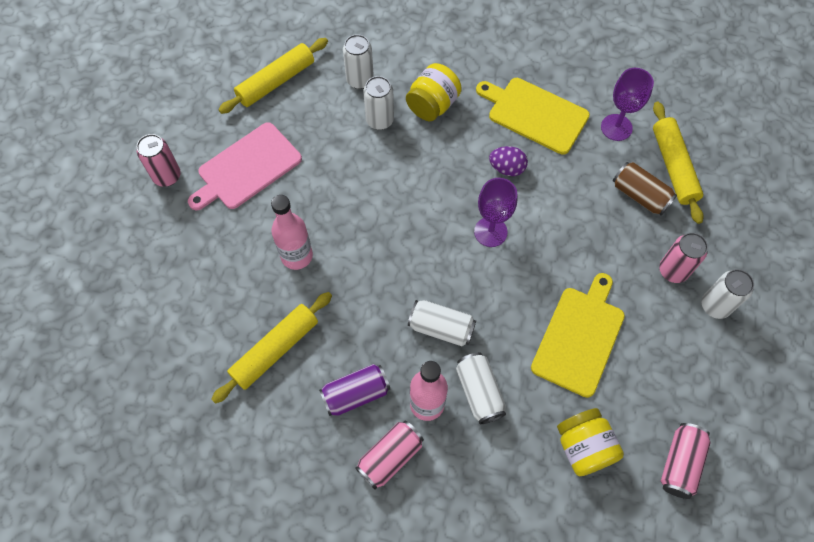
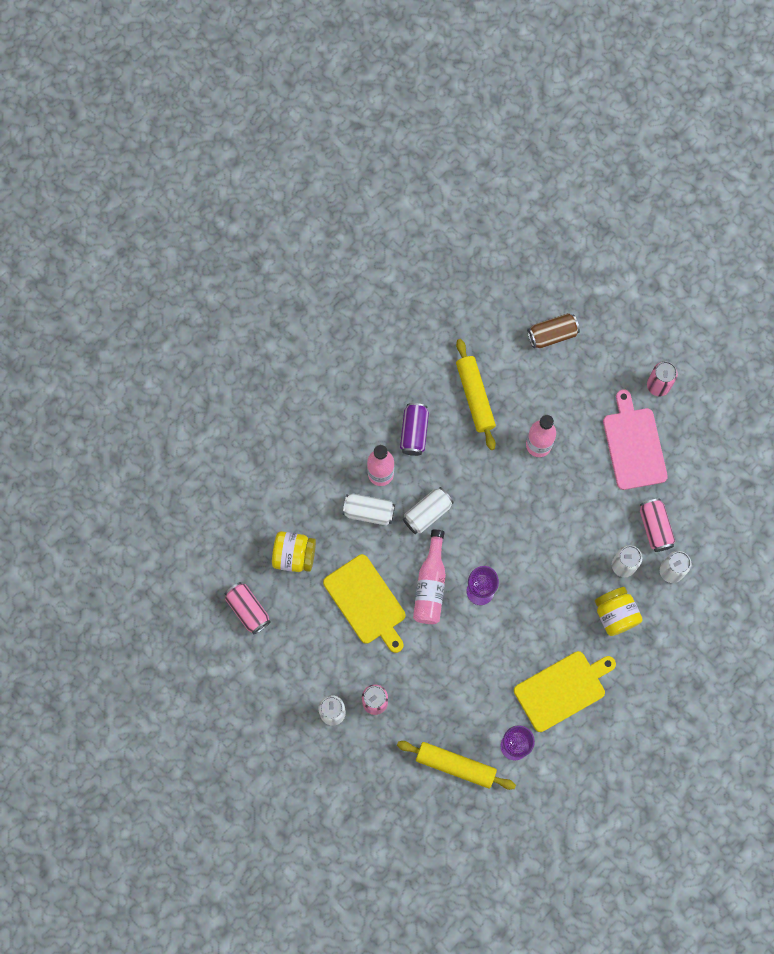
camera: 120 degrees right, 10 degrees up
(276, 82) = (705, 505): yellow rolling pin -> none
(390, 457) = (360, 432): pink can -> pink can (655, 527)
(507, 168) = (526, 636): purple egg -> none
(516, 282) = (431, 584): none -> pink bottle
(640, 195) = (446, 721): brown can -> brown can (552, 334)

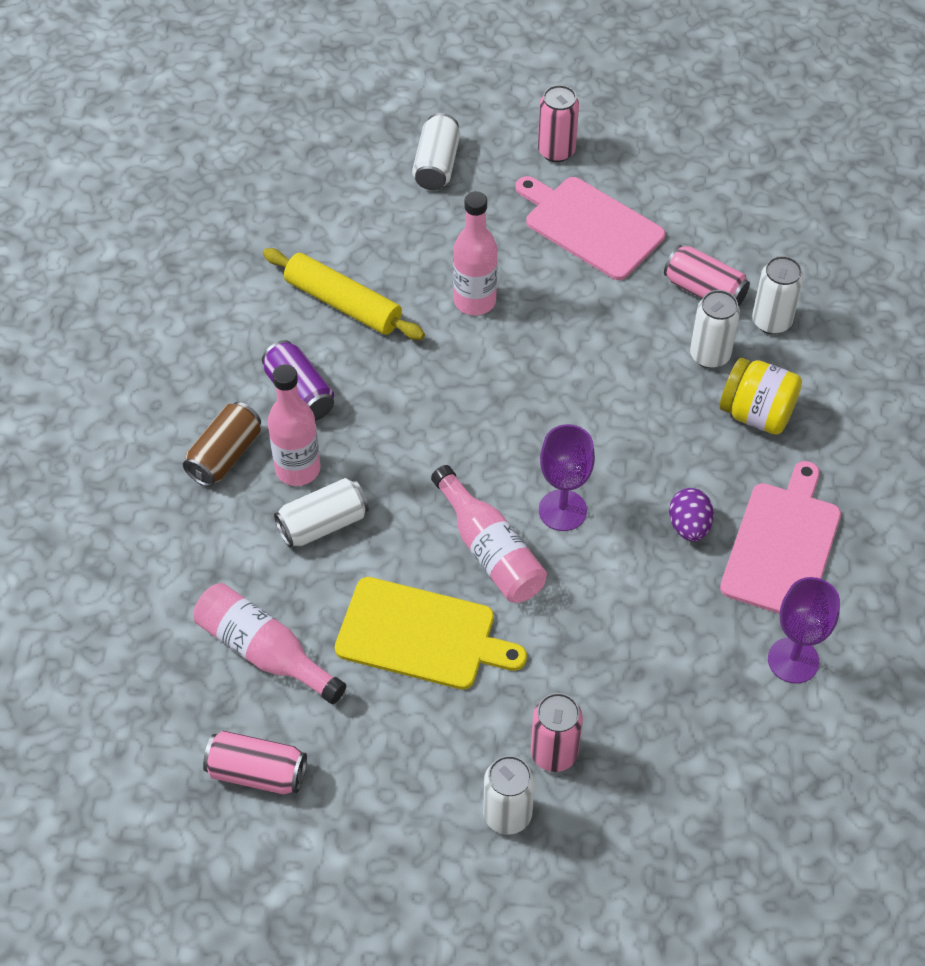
camera: 40 degrees left, 20 degrees down
(294, 555) = (264, 652): yellow jar -> pink bottle
(427, 513) = (405, 471): white can -> white can (436, 165)
(455, 765) = (743, 747): yellow rolling pin -> none
(529, 645) = (689, 526): none -> purple egg
(552, 334) = (377, 181): brown can -> brown can (225, 455)
(562, 689) = (782, 545): yellow cutting board -> pink cutting board

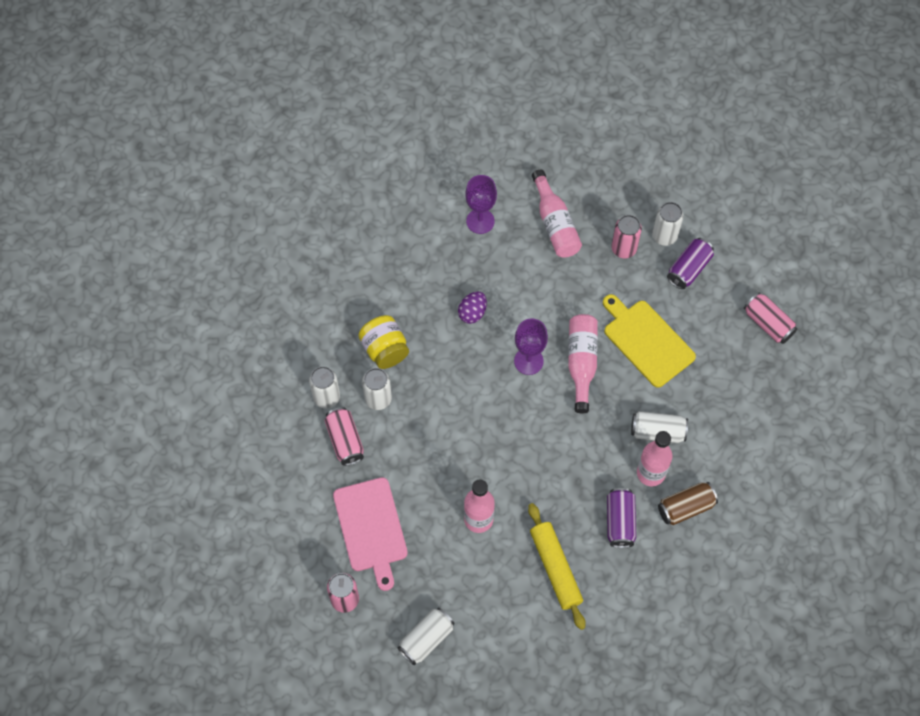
camera: 145 degrees left, 10 degrees up
(264, 652) = (730, 380): pink bottle -> pink bottle (555, 223)
(433, 784) = (688, 269): none -> purple can
(782, 545) = (436, 275): pink cutting board -> none

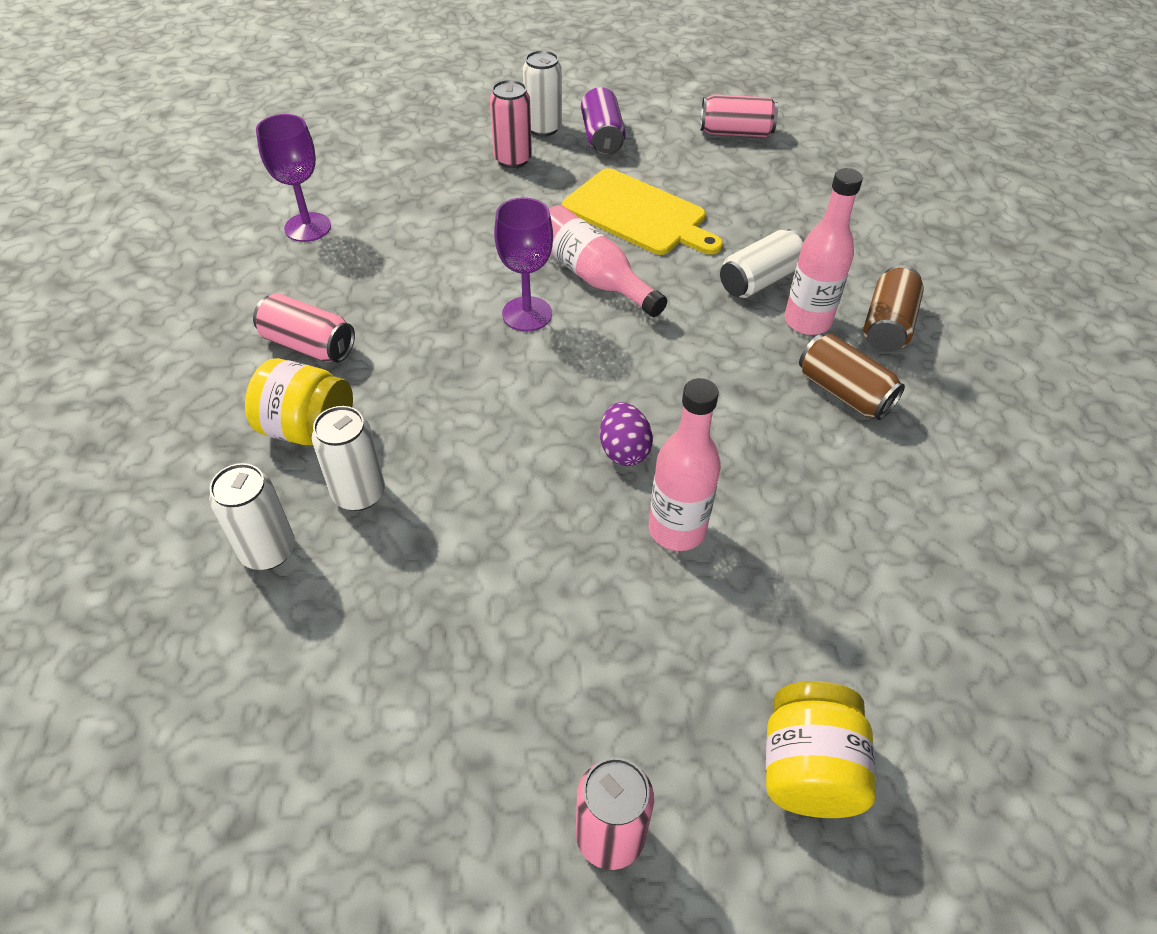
camera: 45 degrees left, 15 degrees down
(345, 441) = (358, 586): pink can -> pink can (308, 345)
(371, 528) = (532, 677): pink cutting board -> none
(426, 639) = (808, 769): white can -> yellow jar
(472, 313) = (396, 314): purple egg -> purple egg (624, 450)
(555, 223) = (407, 181): pink bottle -> none
(555, 568) = (846, 504): yellow rolling pin -> none
(620, 522) = (844, 392): purple can -> brown can
(646, 341) = (638, 214): yellow cutting board -> yellow cutting board turned 150 degrees counterclockwise

